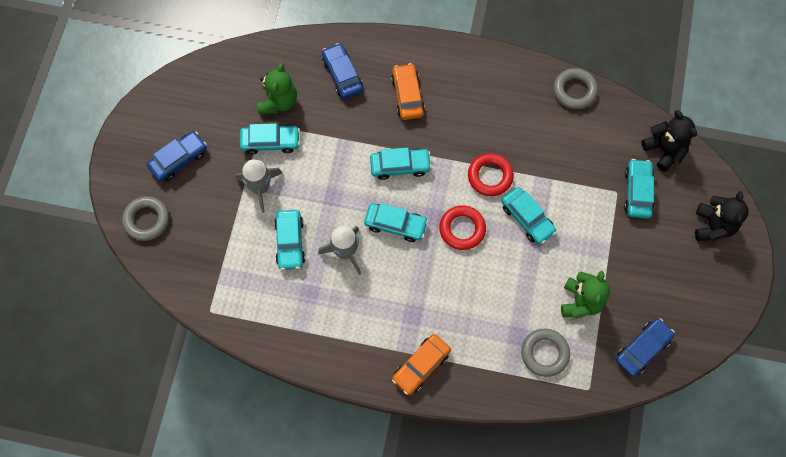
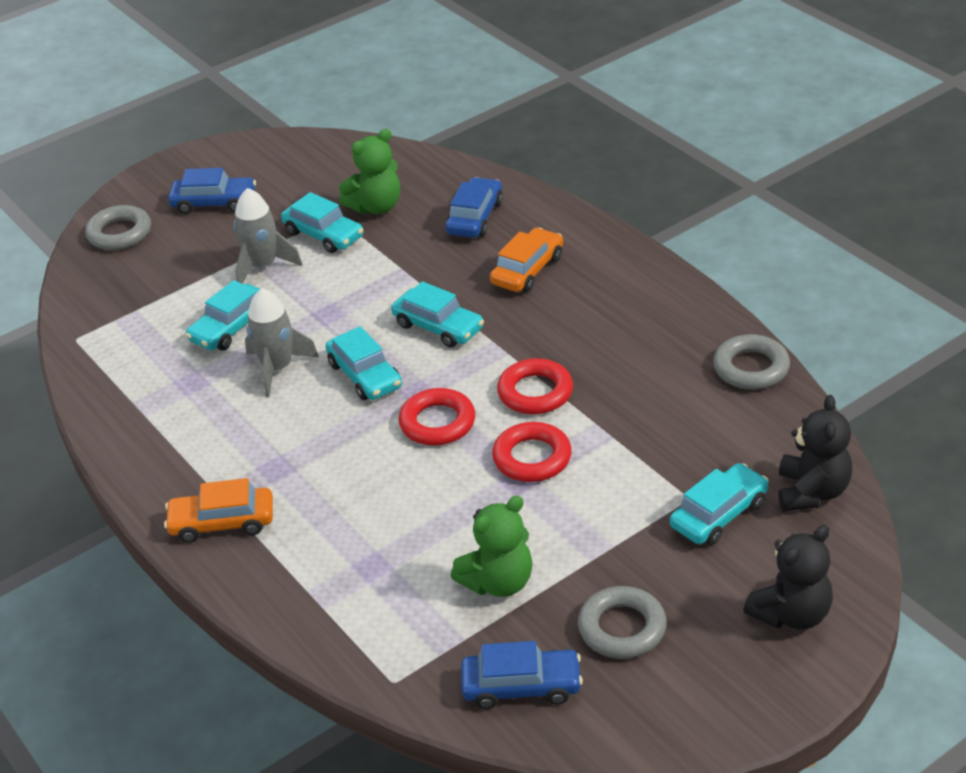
camera: 45 degrees right, 30 degrees down
(527, 218) = (532, 458): turquoise car -> red ring
(544, 353) = (384, 606): grey ring -> grey ring (622, 628)

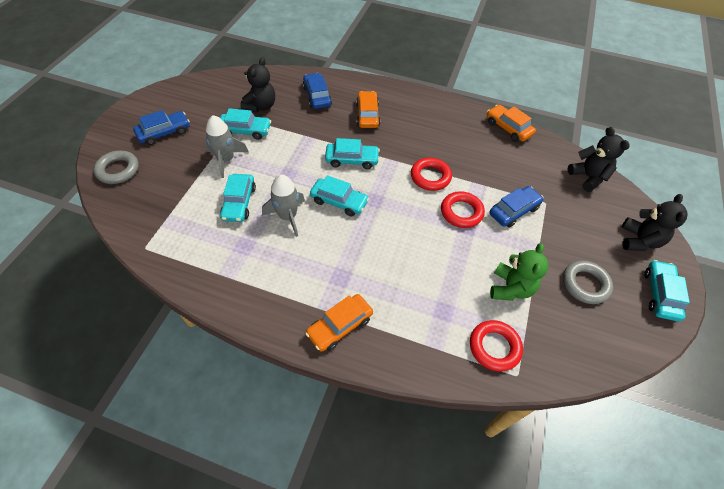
camera: 40 degrees left, 15 degrees up
(376, 207) = (260, 106): green teddy bear -> black teddy bear
(437, 423) = (400, 212): red ring -> red ring (494, 347)
(521, 686) = (575, 342): blue car -> blue car (513, 211)
(719, 514) = (565, 205): turquoise car -> turquoise car (660, 294)
(751, 368) = (508, 128): grey ring -> orange car

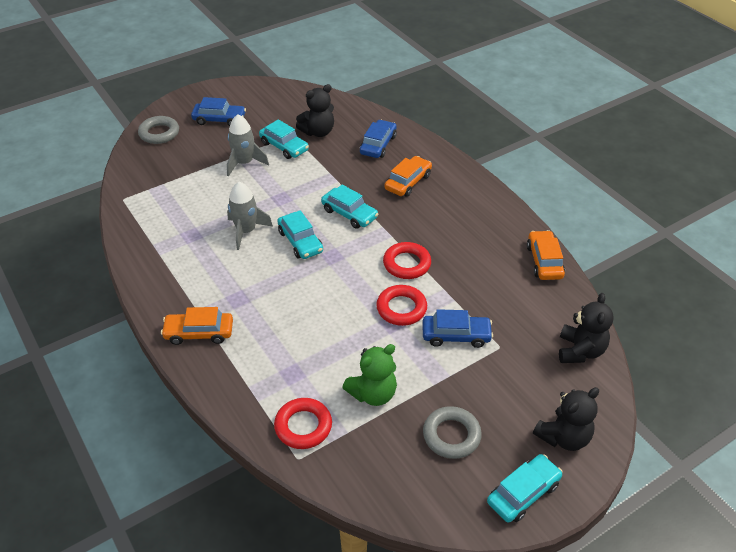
camera: 40 degrees right, 10 degrees down
(239, 202) = (220, 201): turquoise car -> none

